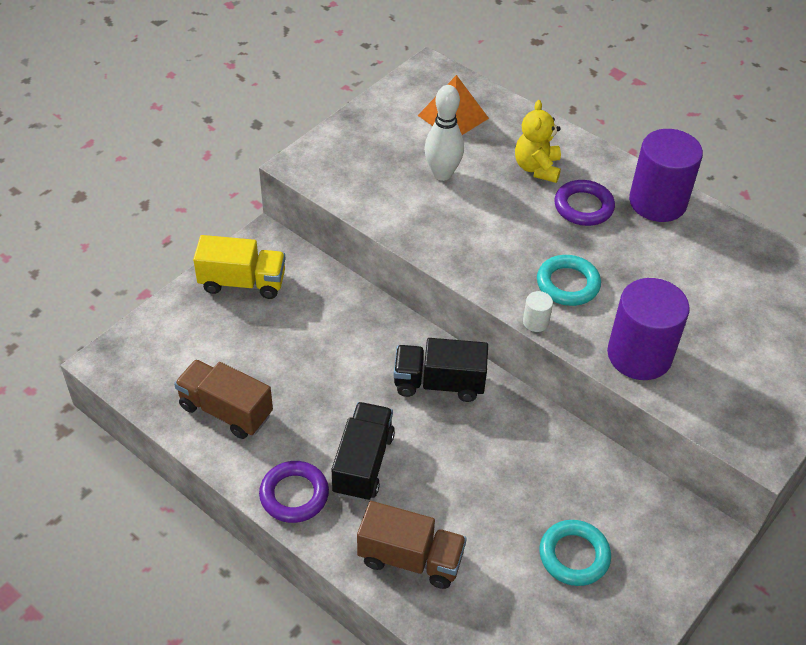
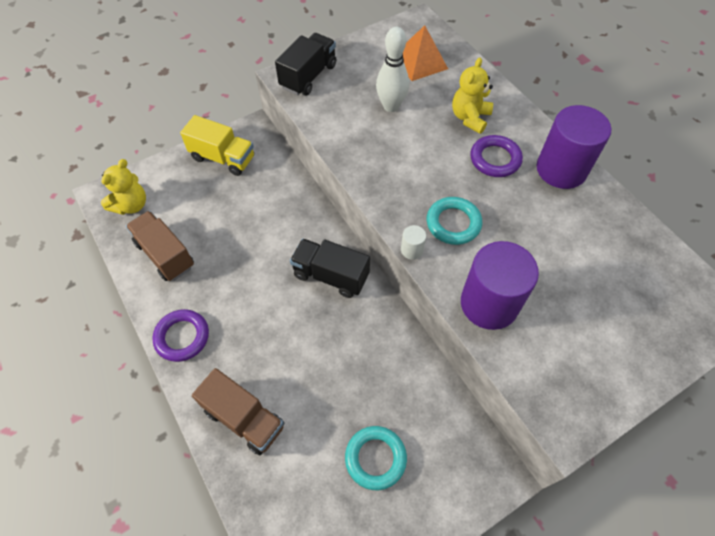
camera: 20 degrees right, 10 degrees up
(151, 365) = (131, 205): none -> yellow teddy bear
(363, 463) = (244, 326): black truck -> black truck (308, 76)

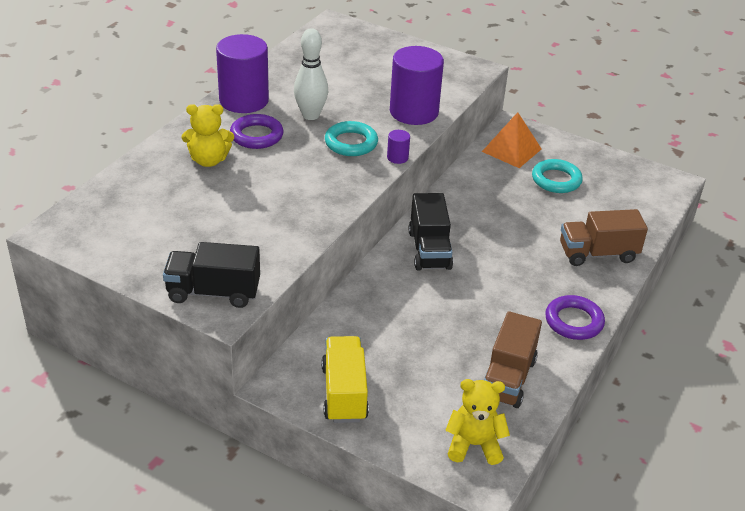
camera: 120 degrees left, 20 degrees down
(244, 418) = (597, 253): brown truck -> brown truck turned 105 degrees counterclockwise
(391, 106) = (225, 214): white bowling pin -> white bowling pin (310, 115)
(412, 250) = (397, 157): white cylinder -> purple cylinder
(420, 62) = (135, 212): orange pyramid -> orange pyramid (511, 150)

